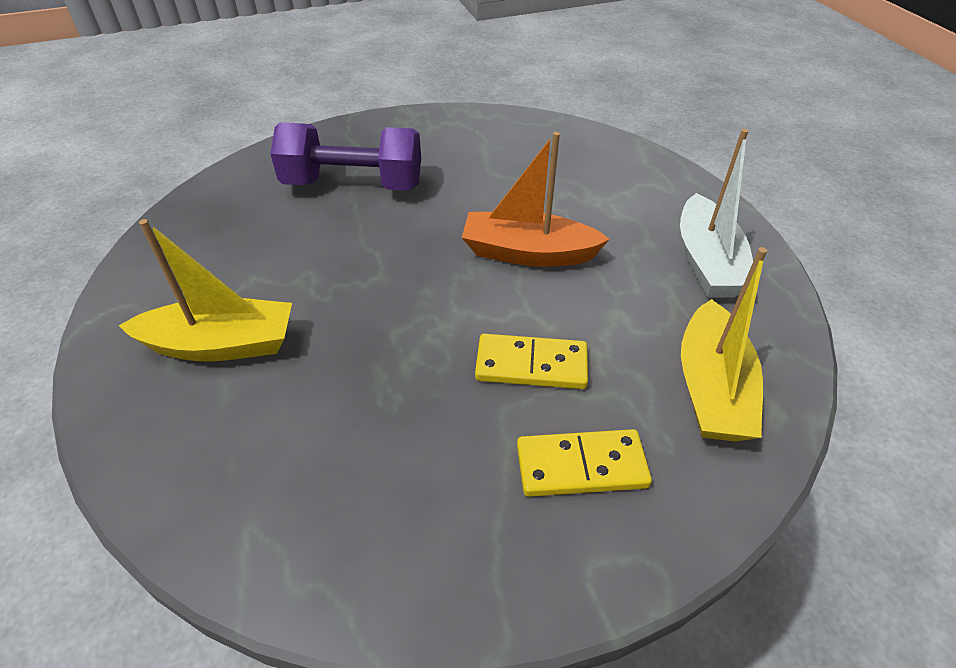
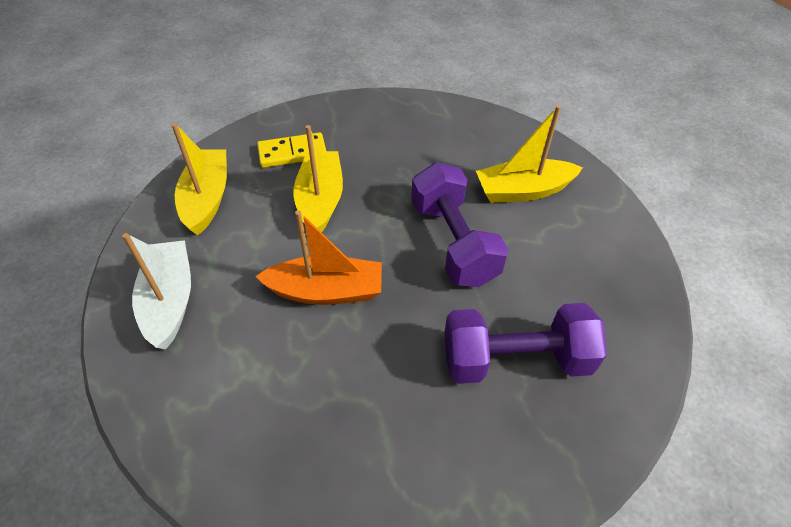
camera: 170 degrees right, 5 degrees up
(360, 286) = (453, 242): none -> purple dumbbell
(531, 365) = (320, 200): yellow domino -> yellow boat

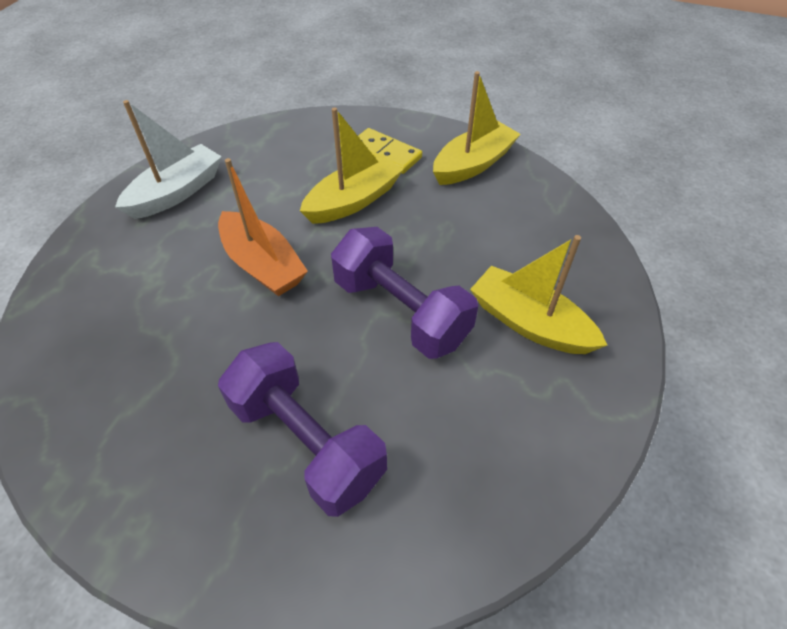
camera: 50 degrees right, 0 degrees up
(207, 198) = (287, 145): yellow boat -> yellow boat (473, 164)
(453, 242) = (401, 311): purple dumbbell -> purple dumbbell turned 75 degrees counterclockwise

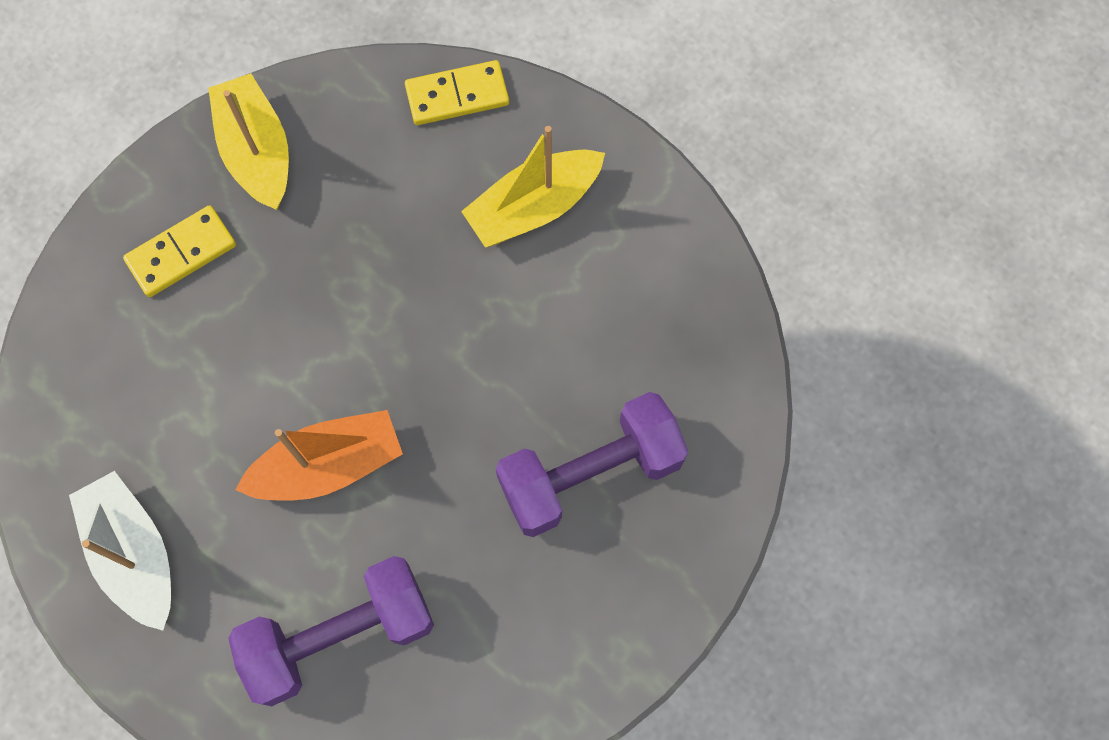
camera: 70 degrees left, 20 degrees up
(353, 200) = (260, 324): yellow boat -> none
(401, 311) = (466, 330): purple dumbbell -> purple dumbbell (340, 635)
(588, 248) = (457, 96): none -> yellow domino

